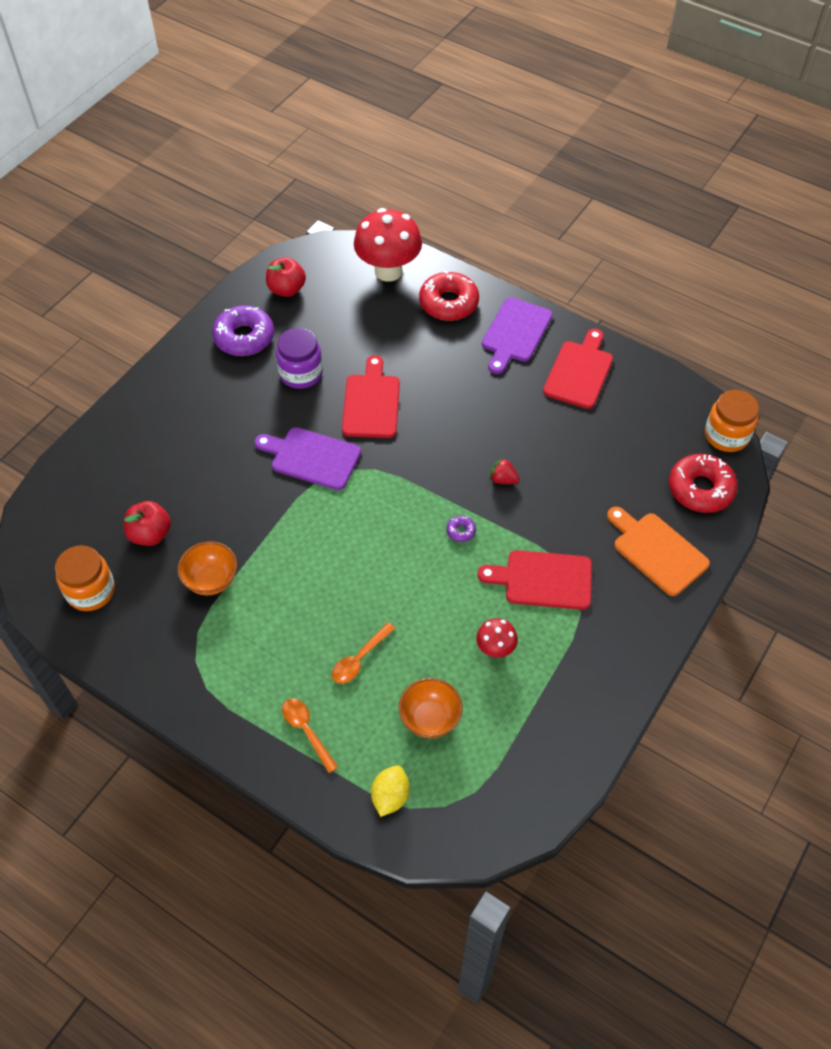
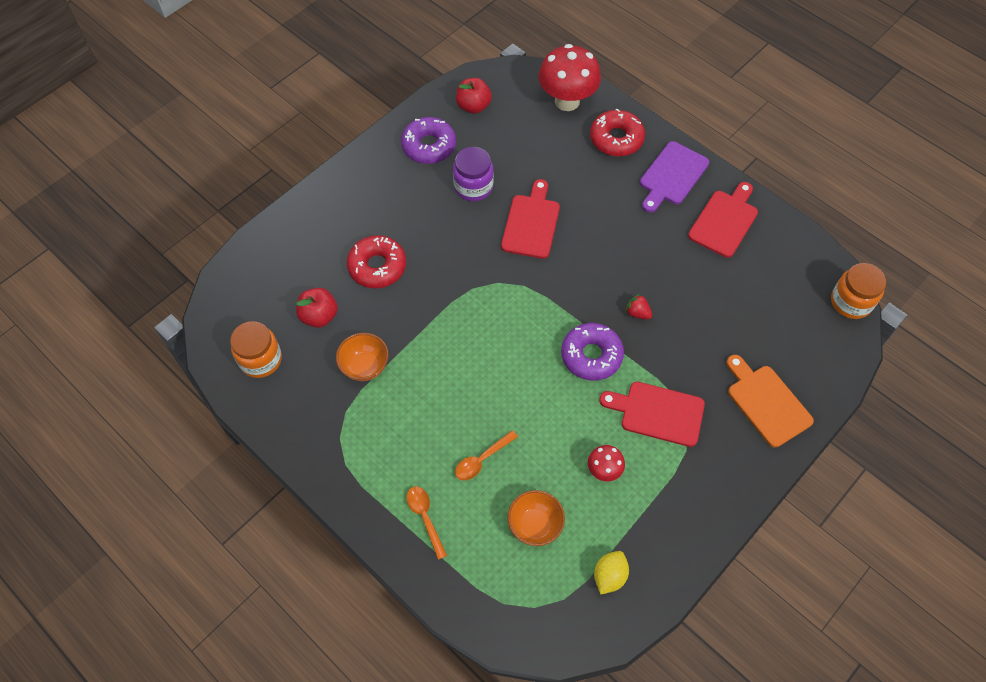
camera: 10 degrees right, 5 degrees up
(311, 458) = (470, 267): purple cutting board -> none
(390, 796) = (488, 590): yellow lemon -> yellow lemon (609, 576)
(461, 531) = (591, 355): purple donut -> purple donut, size x2.31
(700, 489) = (817, 350): red donut -> red donut (377, 266)

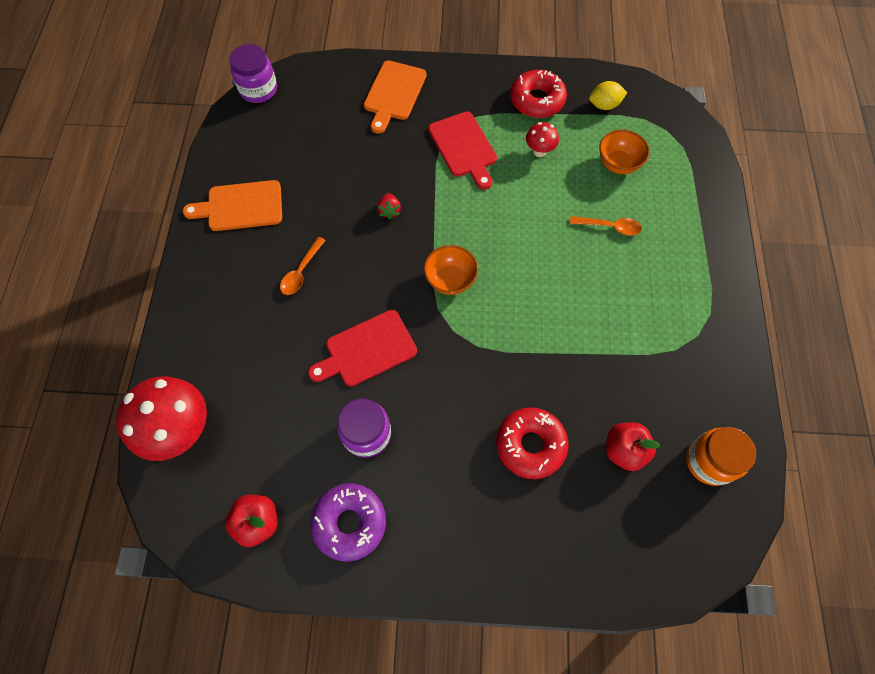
camera: 130 degrees left, 5 degrees up
(365, 366) = (627, 369): orange bowl -> orange bowl (450, 280)
(425, 518) = (685, 229): orange spoon -> orange spoon (301, 271)
(591, 355) = (457, 216): purple donut -> none
(616, 139) = (203, 349): red donut -> red donut (537, 100)
(672, 176) = (217, 274): purple cutting board -> none
(724, 221) = (240, 206): red cutting board -> orange cutting board
(850, 302) = (258, 89): orange jar -> purple jar

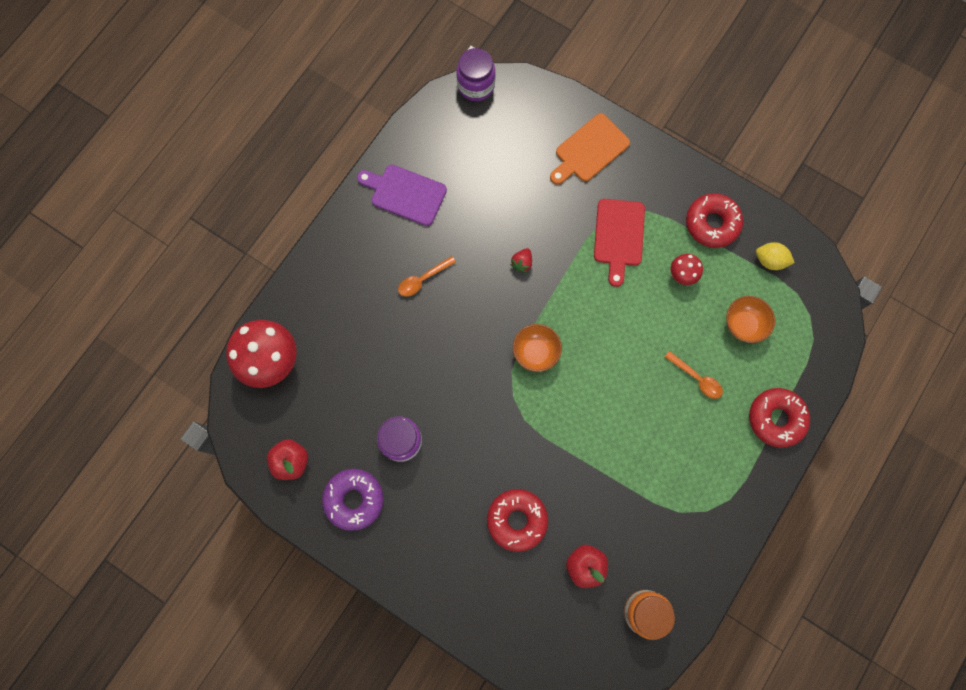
camera: 30 degrees right, 10 degrees up
(240, 206) = (405, 194): orange cutting board -> purple cutting board
(367, 350) = (438, 374): red cutting board -> none
(699, 224) = (776, 418): none -> red donut

